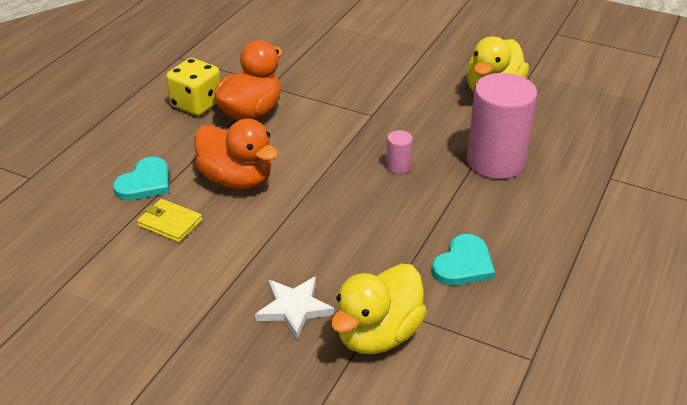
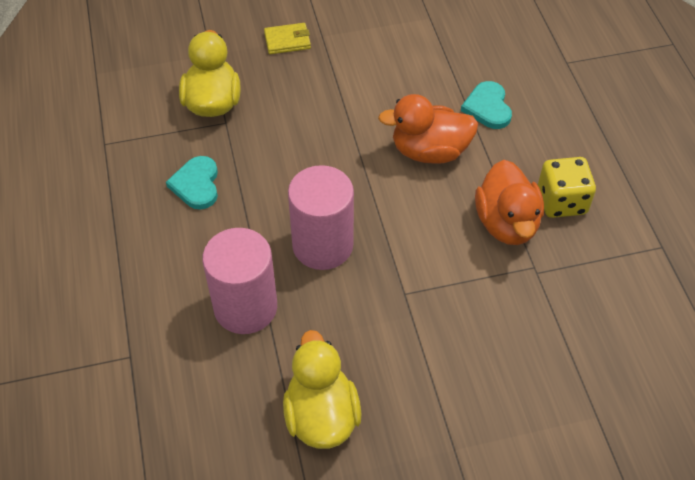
camera: 140 degrees right, 15 degrees up
(170, 223) = (427, 91): yellow wallet -> yellow wallet (287, 41)
(294, 308) = (279, 87): white star -> none
(398, 167) = (322, 245): pink cylinder -> pink cylinder, size x2.39

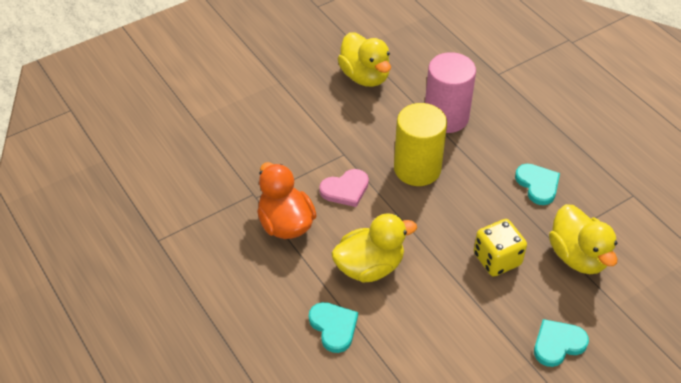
camera: 160 degrees right, 5 degrees down
(287, 41) = (558, 344): yellow wallet -> turquoise heart
(322, 245) = (417, 169): pink cylinder -> yellow cylinder
(421, 244) = (345, 189): none -> pink heart
(429, 151) = (369, 267): orange duck -> yellow duck
(561, 201) = (245, 254): yellow dice -> yellow dice (497, 259)

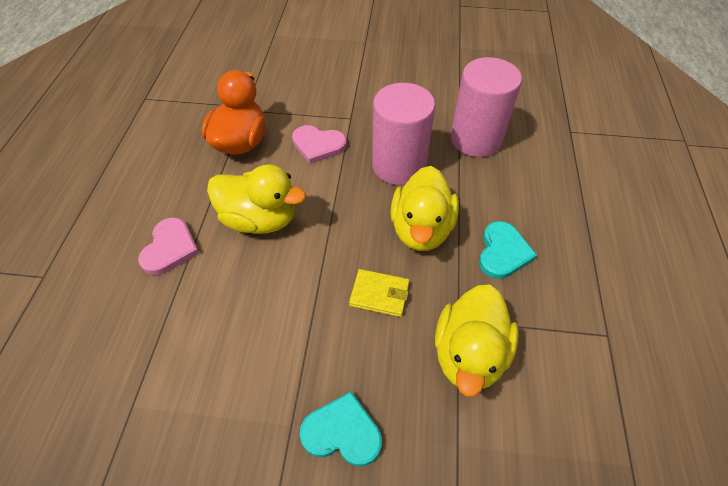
camera: 40 degrees right, 5 degrees up
(334, 327) = (170, 248): turquoise heart -> pink heart
(365, 76) = (439, 71): yellow duck -> yellow duck (421, 229)
(417, 169) = (399, 166): yellow cylinder -> pink cylinder
(497, 259) = (379, 294): yellow dice -> yellow wallet

